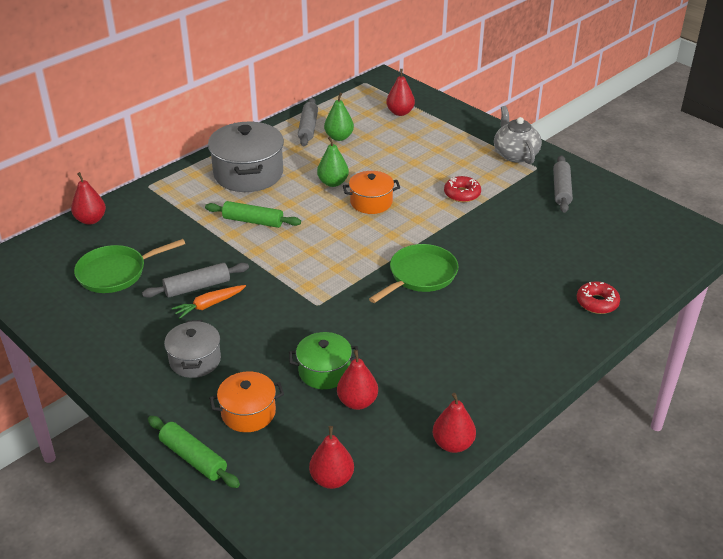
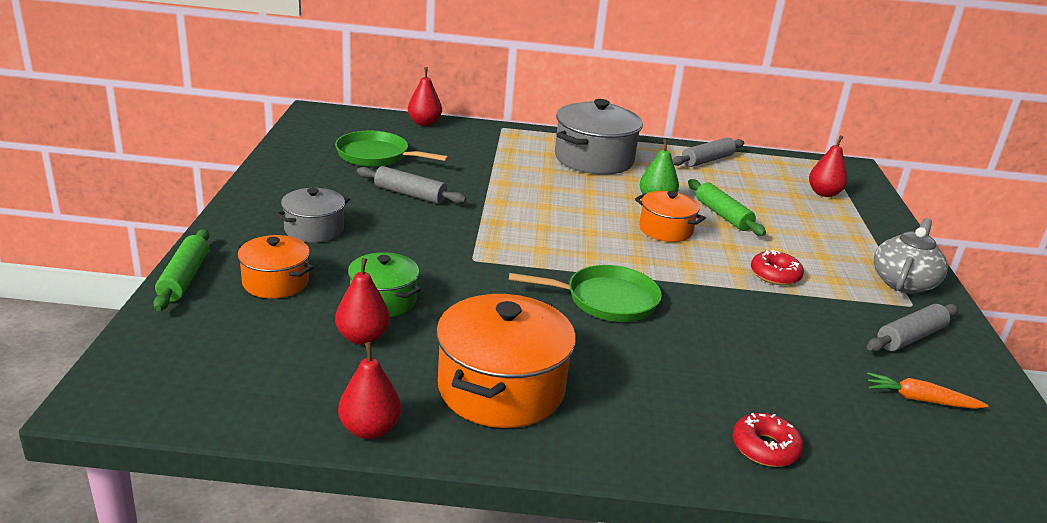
camera: 45 degrees right, 10 degrees down
(209, 305) = (394, 208): orange carrot -> orange carrot (920, 399)
(253, 221) = (536, 185): green rolling pin -> green rolling pin (723, 215)
(332, 479) = (230, 367): red pear -> none
(339, 137) = (724, 179): green pear -> none
(464, 369) = (501, 389): none -> orange pot

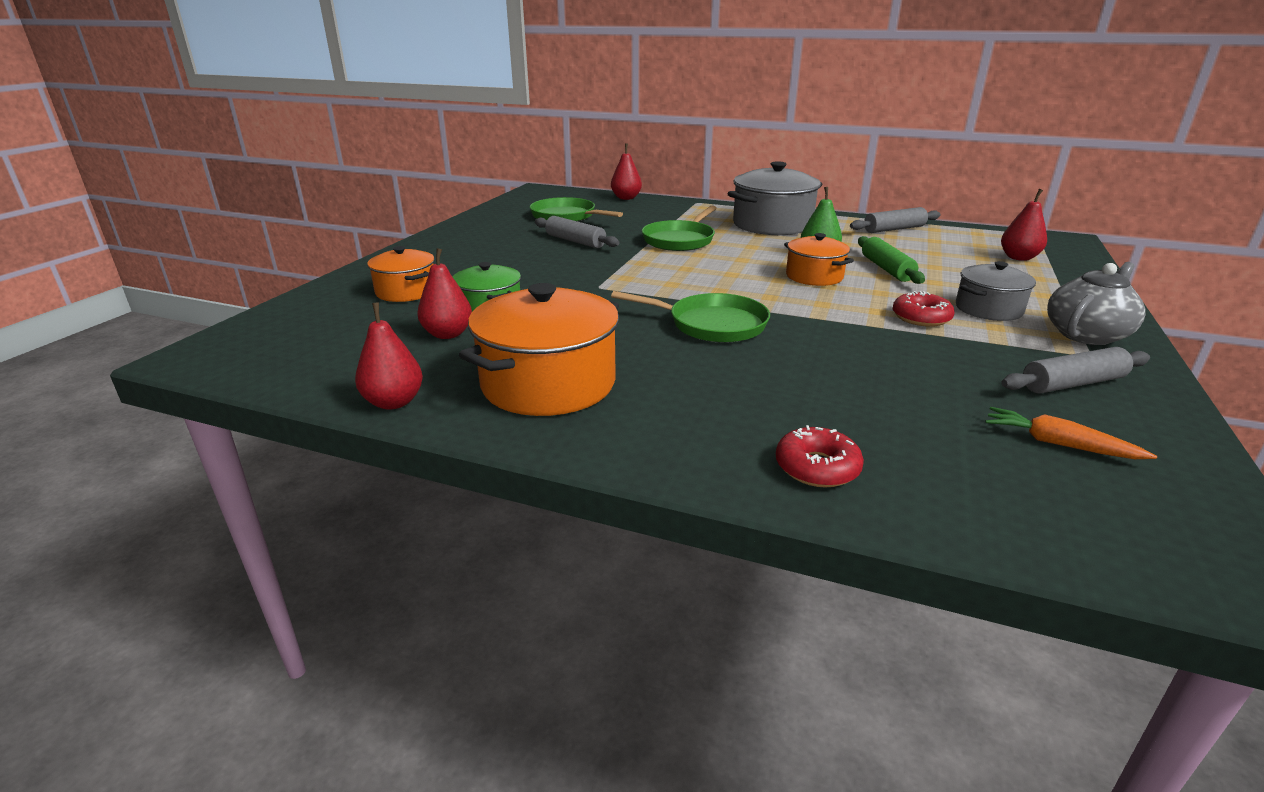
camera: 20 degrees right, 0 degrees up
(184, 278) = (334, 284): green rolling pin -> none
(314, 230) = (470, 260): grey pot -> grey pot (988, 309)
(516, 186) = (680, 240): none -> green pan

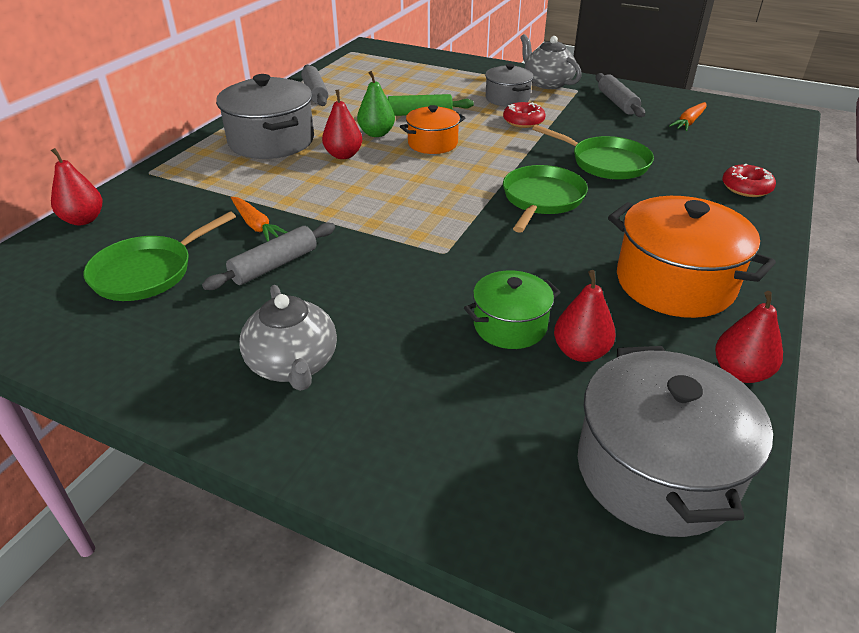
camera: 85 degrees left, 10 degrees up
(304, 354) = (656, 470): none -> grey pot
(406, 291) = (444, 405): orange pot -> none
(463, 254) = (293, 365): none -> grey teapot
(629, 233) = (256, 225): none -> orange carrot
(680, 240) = (301, 195): green pan -> green pan (605, 163)
(1018, 258) = (405, 68): red pear -> red pear (343, 155)

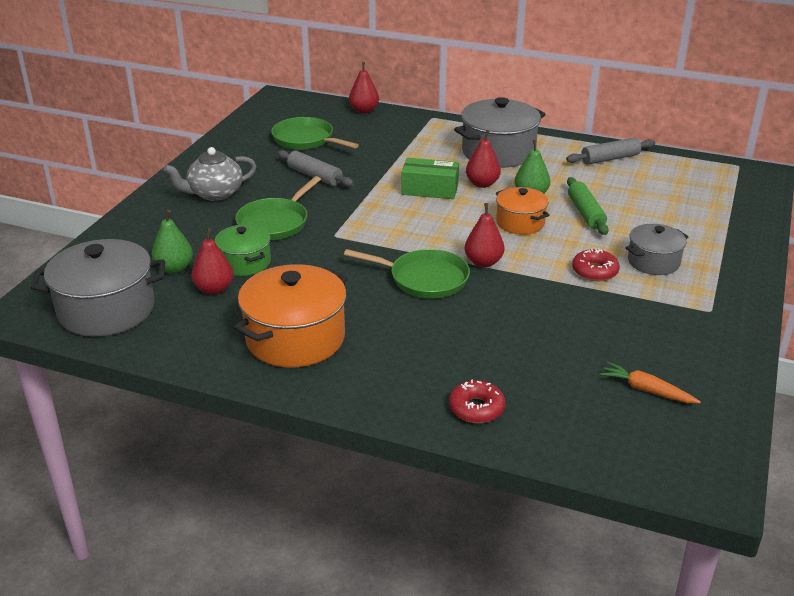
camera: 85 degrees right, 5 degrees down
(256, 225) = (364, 164): orange carrot -> none
(346, 185) = (430, 189): none -> green box
(528, 398) = (174, 268): none -> green pear
(547, 83) = (719, 289): grey teapot -> none
(605, 163) = (509, 318): green pan -> green pan (275, 222)
(617, 103) = (683, 338): grey rolling pin -> none
(740, 372) = (184, 355): red pear -> red pear (483, 262)

